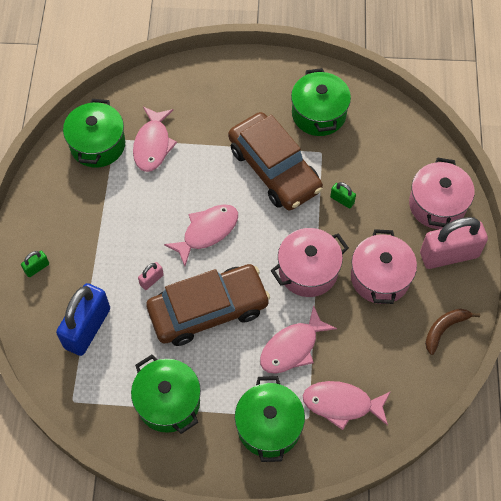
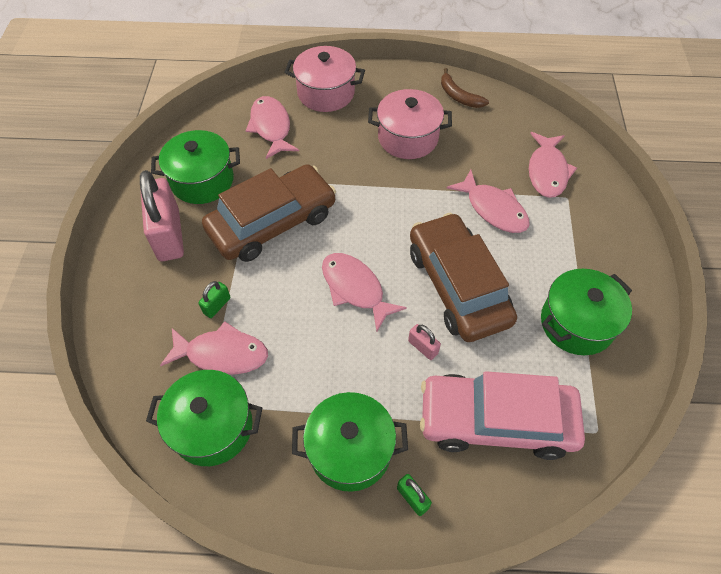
camera: 90 degrees left, 5 degrees down
(87, 328) = (496, 421): blue padlock -> pink car
(269, 426) = (583, 229): green pot -> green pot (350, 450)
(308, 271) = (403, 194): pink pot -> none
(342, 200) = (317, 164): green padlock -> green padlock (217, 305)
(386, 161) = (271, 127): none -> pink fish
(449, 255) = (381, 88): pink padlock -> pink padlock (169, 235)

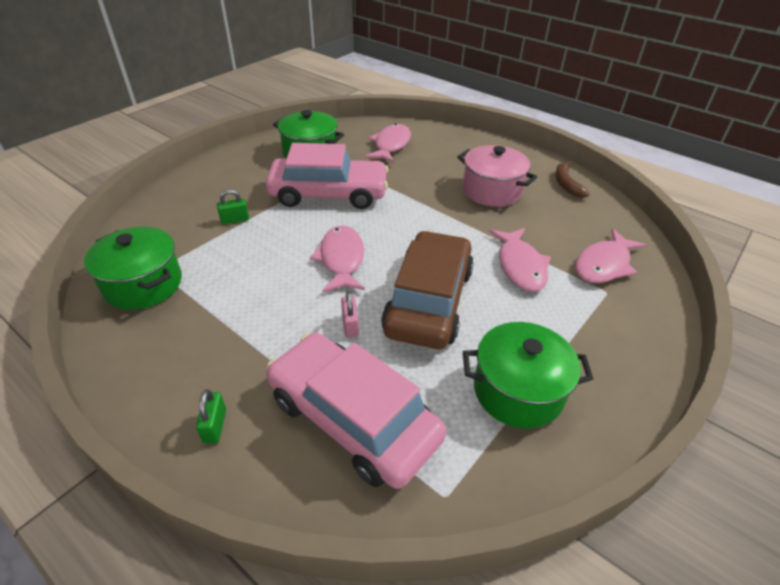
camera: 35 degrees right, 15 degrees down
(169, 235) = (254, 170): pink padlock -> none
(222, 354) = (203, 247): pink fish -> none
(272, 222) = (328, 194): brown car -> pink car
(326, 93) = (453, 142): pink pot -> none
(350, 450) = (211, 358): green pot -> none

